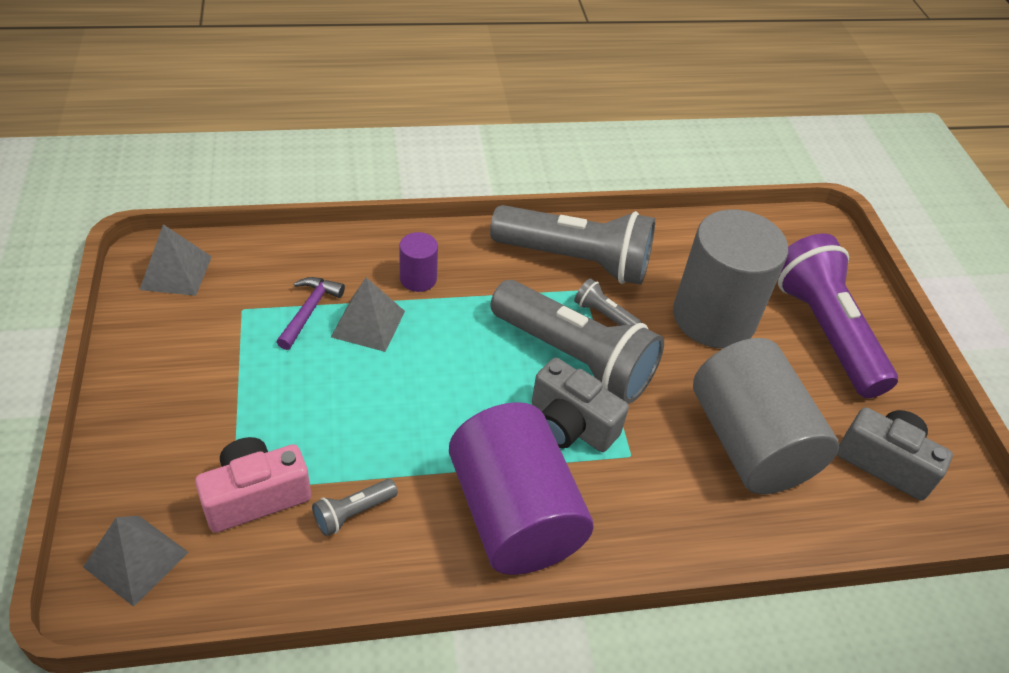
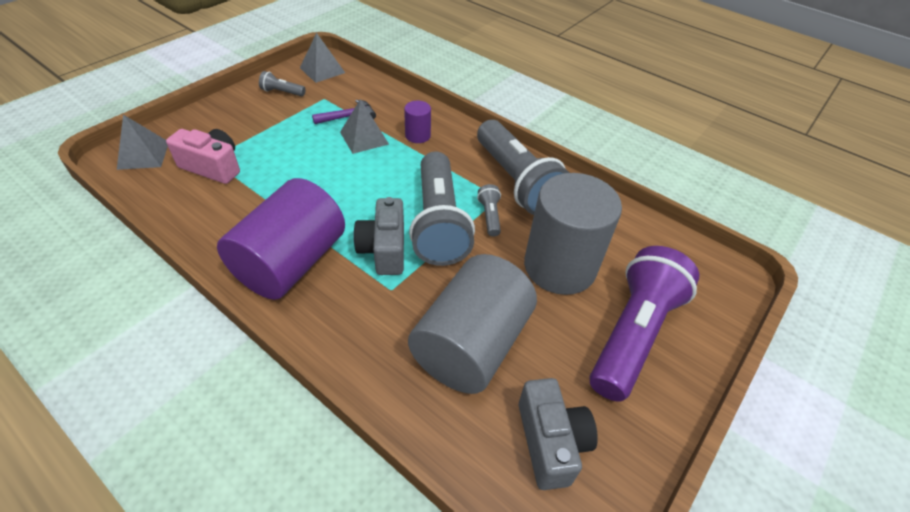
camera: 50 degrees right, 0 degrees up
(353, 513) = (233, 203): grey flashlight -> grey flashlight (282, 92)

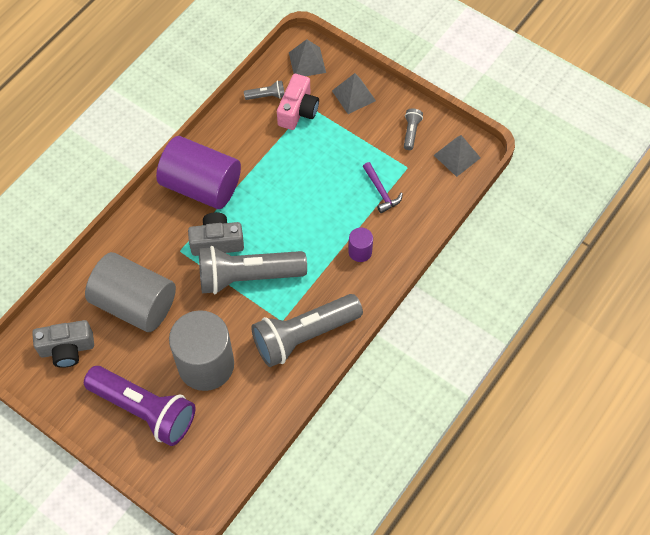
camera: 90 degrees right, 15 degrees up
(364, 138) = (350, 209): grey pyramid -> grey pyramid (354, 95)
(490, 216) = (258, 314): grey flashlight -> grey flashlight (266, 96)

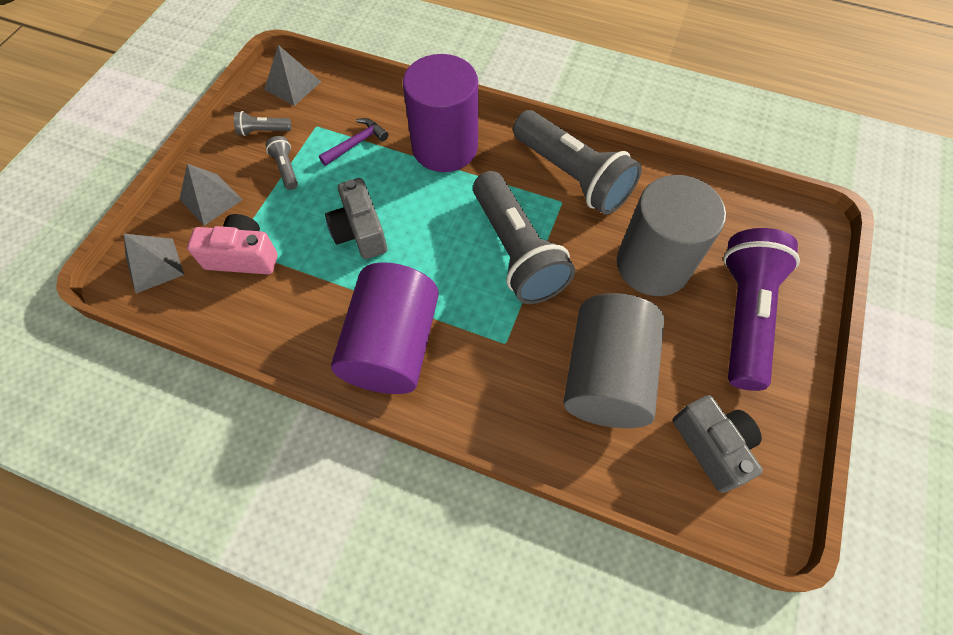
camera: 105 degrees left, 0 degrees up
(217, 242) = (477, 300): grey camera -> grey camera (360, 232)
(266, 96) = (220, 302): grey flashlight -> grey flashlight (286, 168)
(360, 251) = (445, 147): purple cylinder -> purple cylinder, size x2.27

